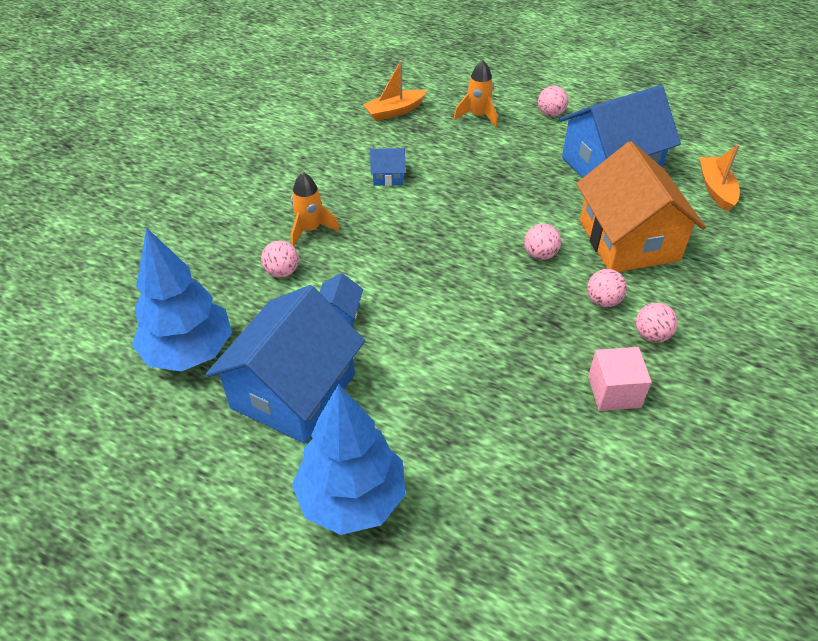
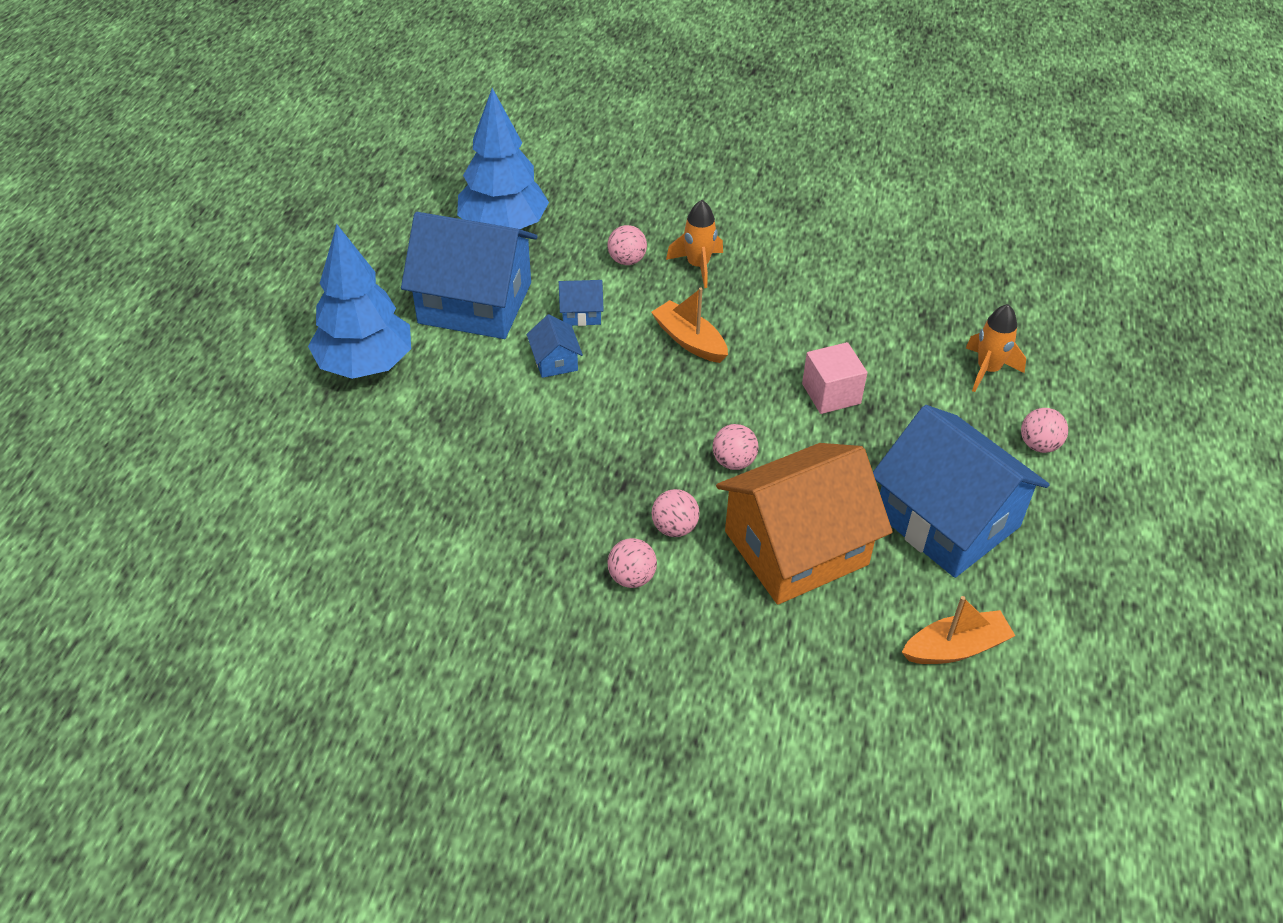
camera: 75 degrees right, 0 degrees up
(388, 176) = (818, 308): blue house -> blue house (555, 361)
(394, 111) = (951, 290): orange boat -> orange boat (689, 340)
(614, 392) = (534, 545): pink cube -> pink cube (831, 394)

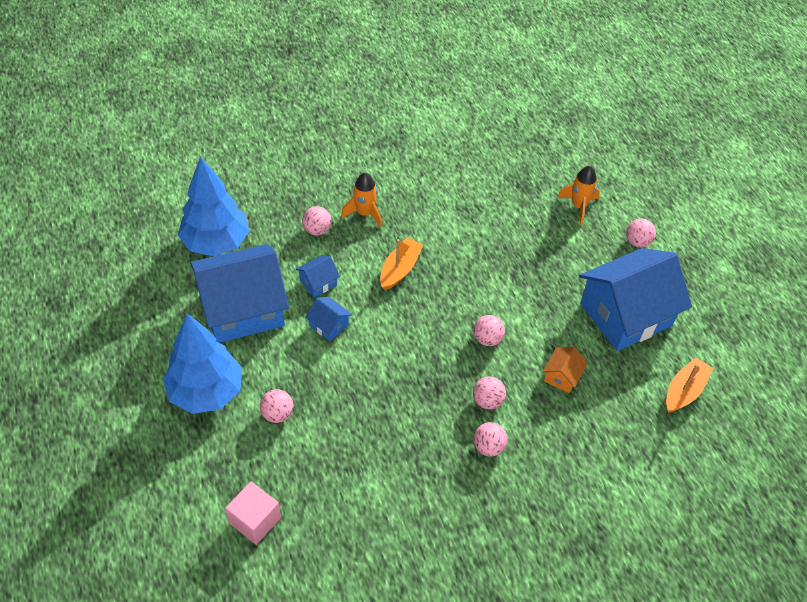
camera: 35 degrees left, 5 degrees up
(420, 422) = (277, 414): none -> pink ball
(689, 340) = (400, 269): orange boat -> orange boat turned 105 degrees clockwise
(796, 548) = (562, 376): orange house -> orange house, size x0.41
(831, 394) = (507, 265): pink cube -> pink cube (255, 520)
(947, 520) = (625, 314): blue house -> blue house turned 45 degrees counterclockwise

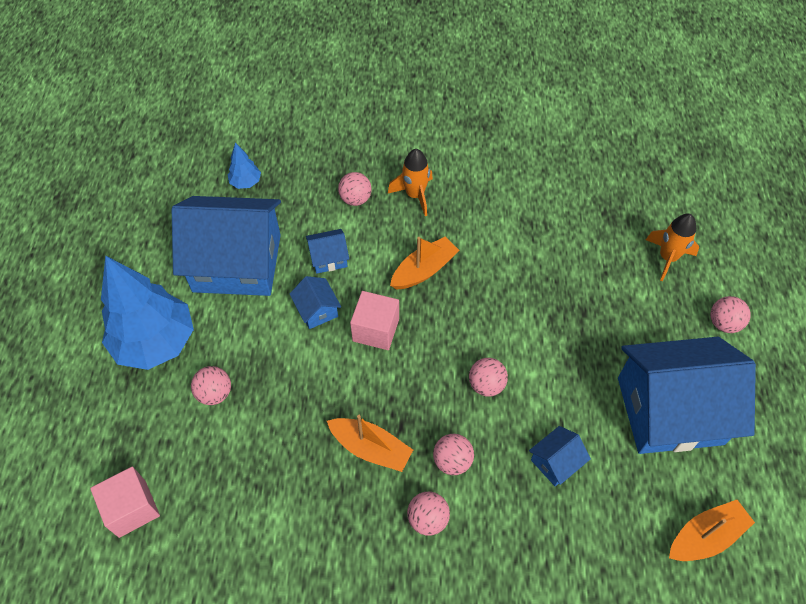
camera: 25 degrees right, 5 degrees up
(216, 242) = (246, 182): blue tree -> blue tree, size x0.43
(383, 325) = (376, 330): none -> pink cube
(422, 413) = (370, 448): none -> orange boat
(562, 376) = (555, 462): orange house -> blue house

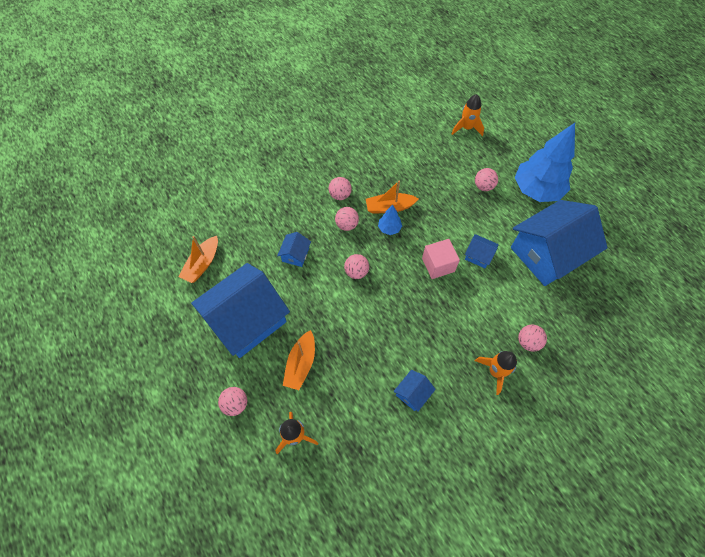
camera: 145 degrees right, 5 degrees up
(132, 508) = (466, 128): pink cube -> orange rocket
(246, 182) = (602, 307): blue tree -> blue tree (389, 228)
(329, 258) = (503, 290): blue house -> blue house (412, 393)
(424, 270) = (443, 319): orange boat -> orange boat (301, 364)

